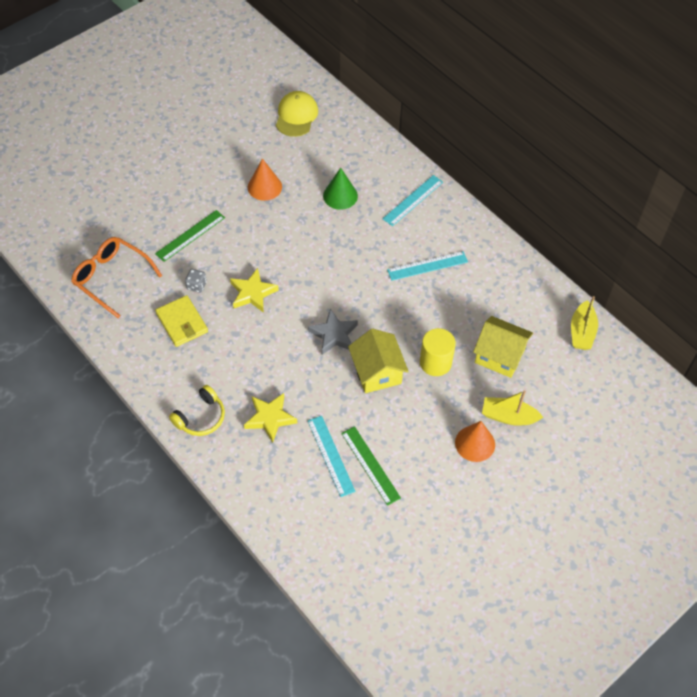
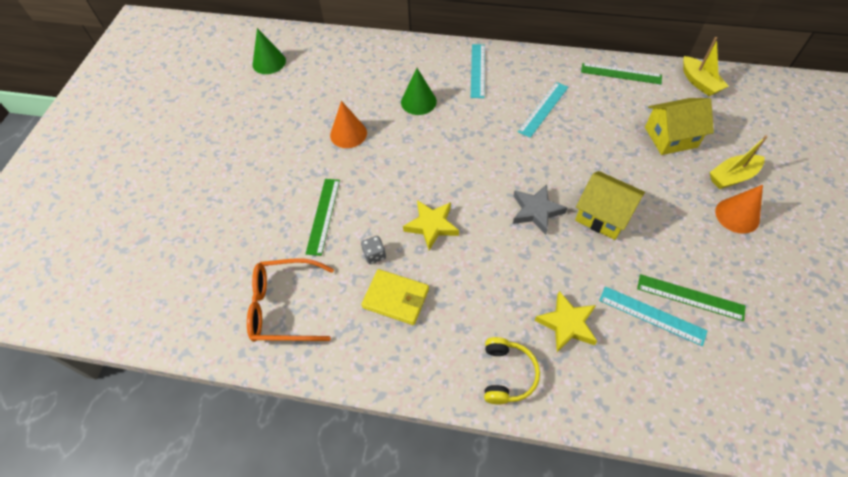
camera: 35 degrees left, 0 degrees up
(264, 89) = (269, 62): none -> green cone
(296, 116) = (317, 66): yellow cap -> none
(435, 362) = (635, 175): yellow cylinder -> none
(525, 280) = (621, 73): none -> green ruler

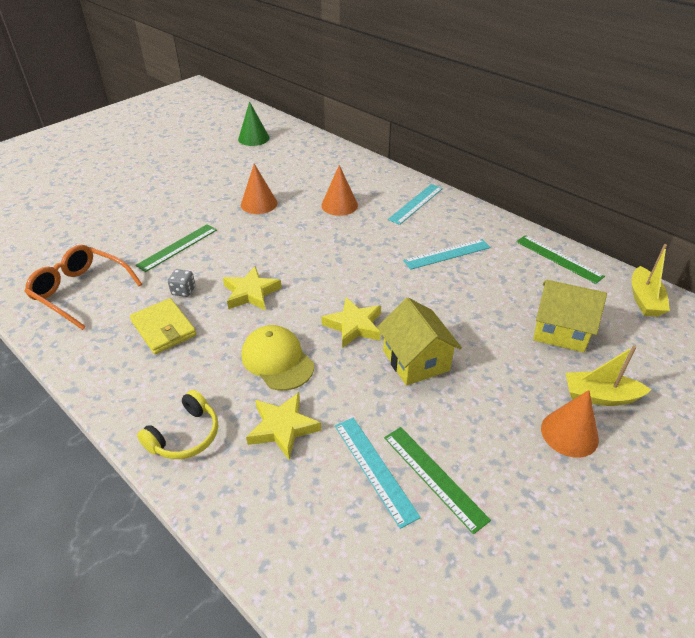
camera: 30 degrees right, 15 degrees down
(418, 101) = (339, 205): green cone -> orange cone
(510, 273) = (277, 360): none -> yellow cap
(536, 211) = (354, 326): grey star -> yellow star

